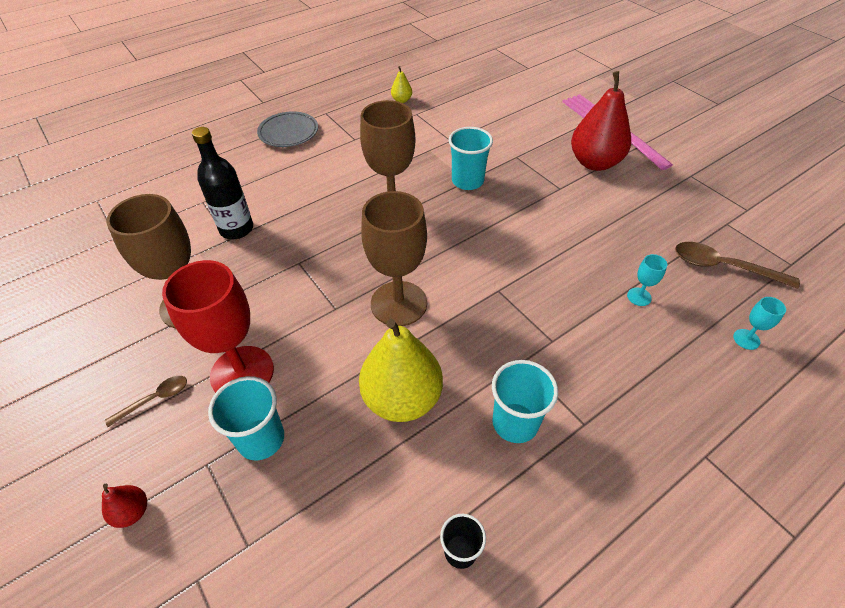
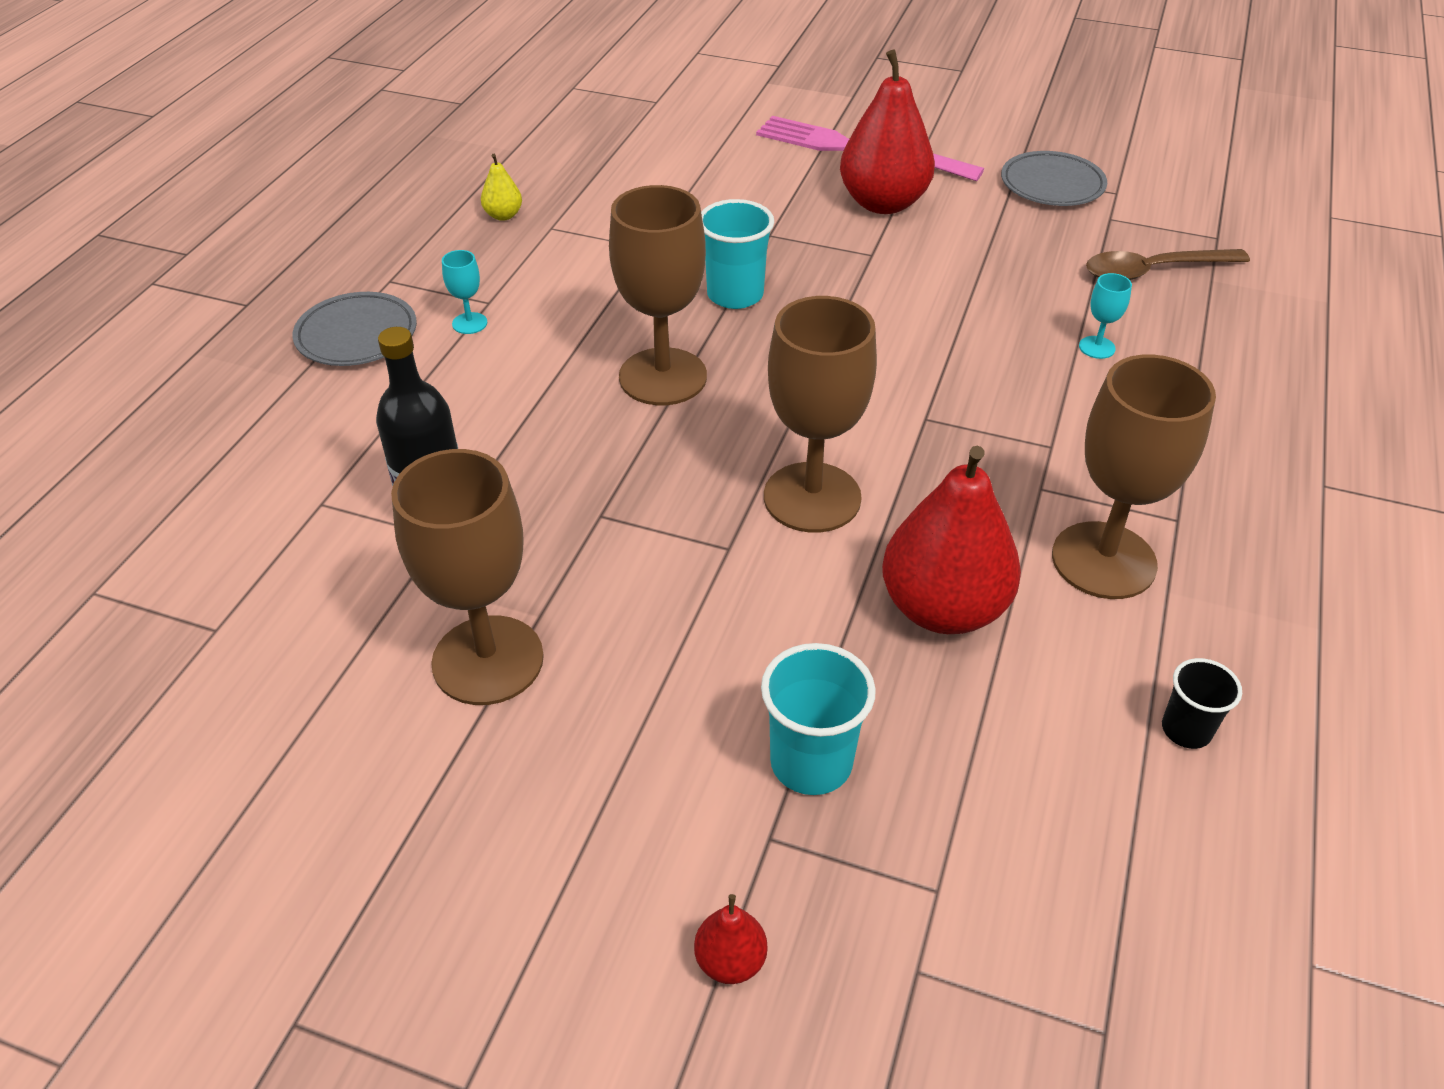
camera: 35 degrees left, 5 degrees down
(155, 399) = (588, 809): brown spoon -> none
(242, 373) = (685, 700): red goblet -> none
(402, 398) = (943, 608): yellow pear -> red pear
(515, 423) = (1103, 560): turquoise cup -> brown goblet
(708, 189) = (1052, 185): none -> grey plate
(746, 339) = (1249, 341): turquoise goblet -> turquoise goblet (469, 323)

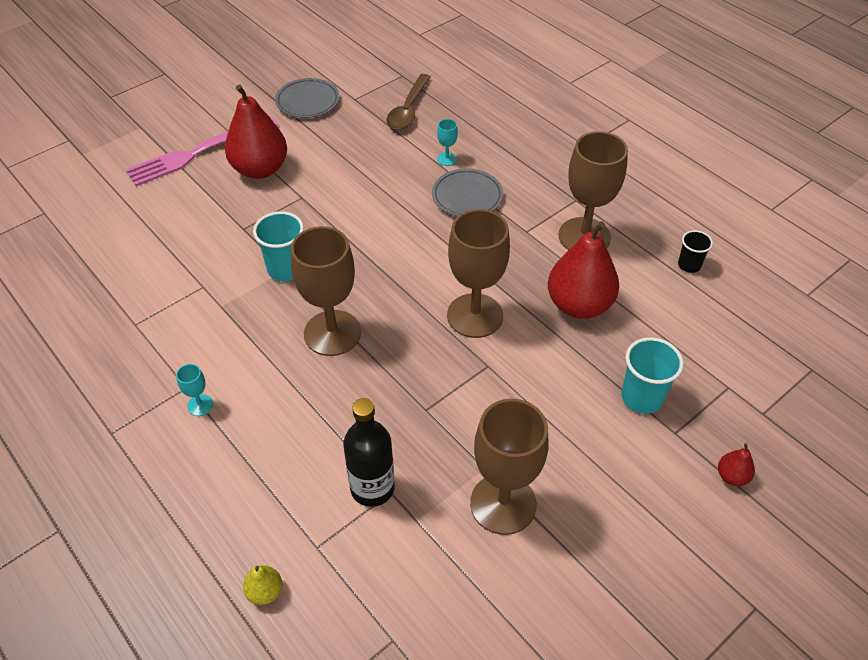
camera: 60 degrees left, 5 degrees up
(357, 335) = (158, 472): grey plate -> grey plate (467, 196)
(503, 215) = (96, 343): yellow pear -> yellow pear (265, 591)

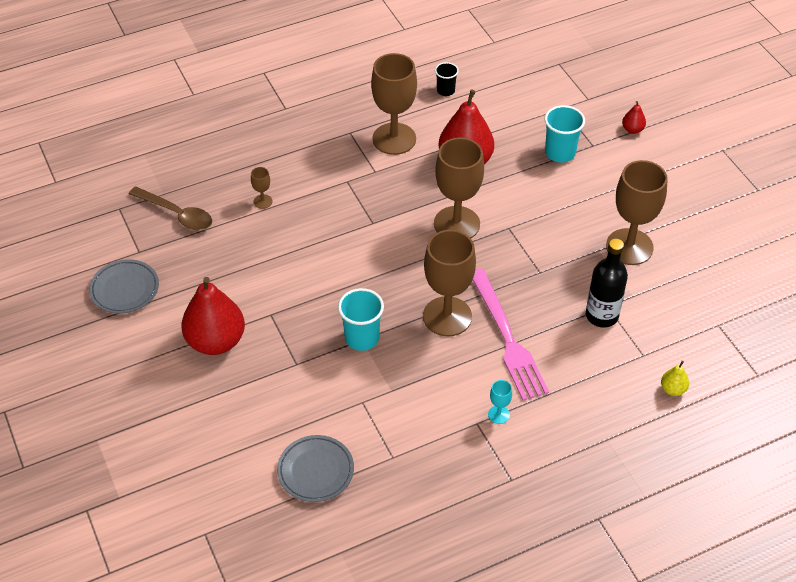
camera: 75 degrees left, 0 degrees up
(198, 152) = (165, 390): pink fork -> pink fork (507, 338)
(447, 159) = (263, 201): turquoise goblet -> brown goblet
(467, 196) = (318, 198): grey plate -> grey plate (316, 471)

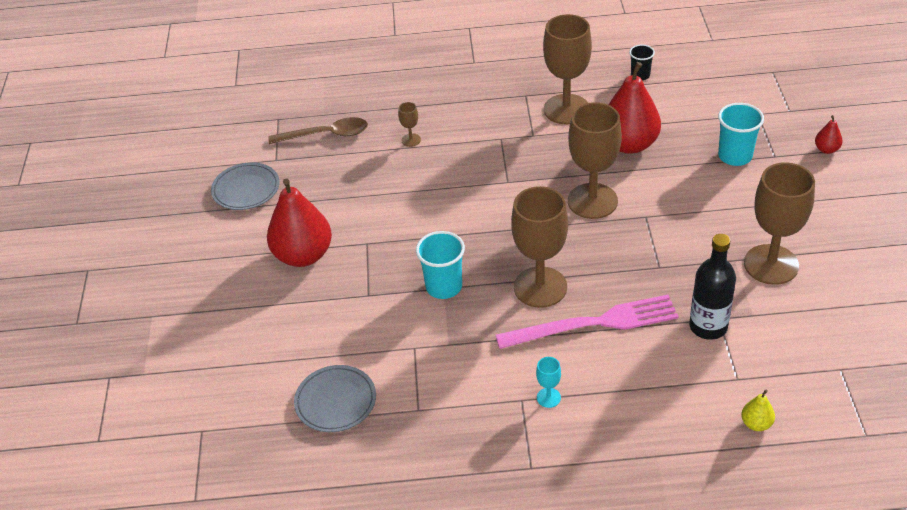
camera: 25 degrees right, 5 degrees down
(177, 214) = (327, 135): brown spoon -> brown spoon turned 60 degrees counterclockwise
(507, 338) = (593, 323): pink fork -> pink fork turned 105 degrees counterclockwise

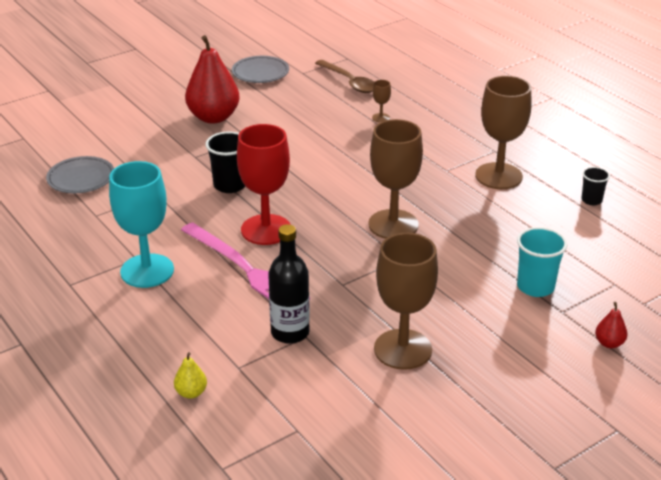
camera: 55 degrees right, 10 degrees down
(444, 287) = (230, 185): turquoise cup -> black cup
(540, 287) = (266, 230): brown goblet -> red goblet
(548, 397) = (147, 271): turquoise goblet -> turquoise goblet, size x2.41
(629, 144) = (487, 222): red pear -> none

